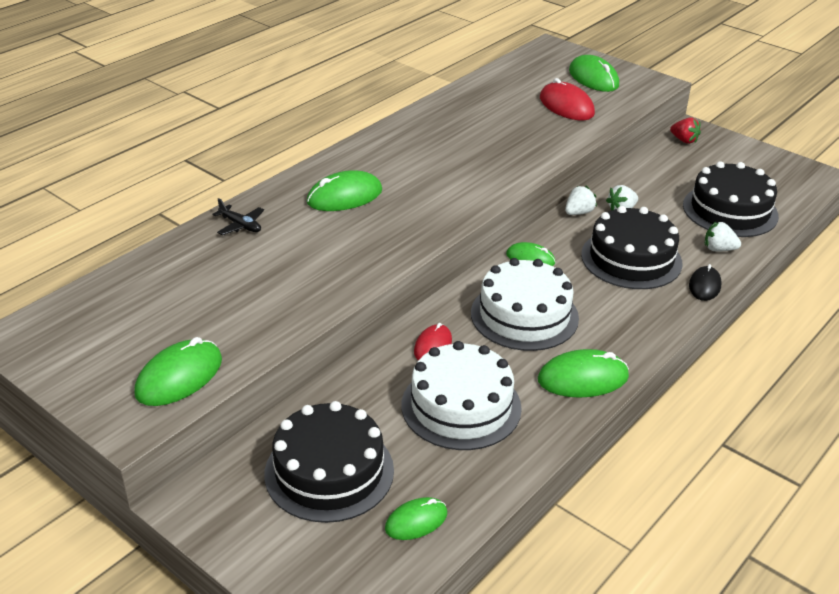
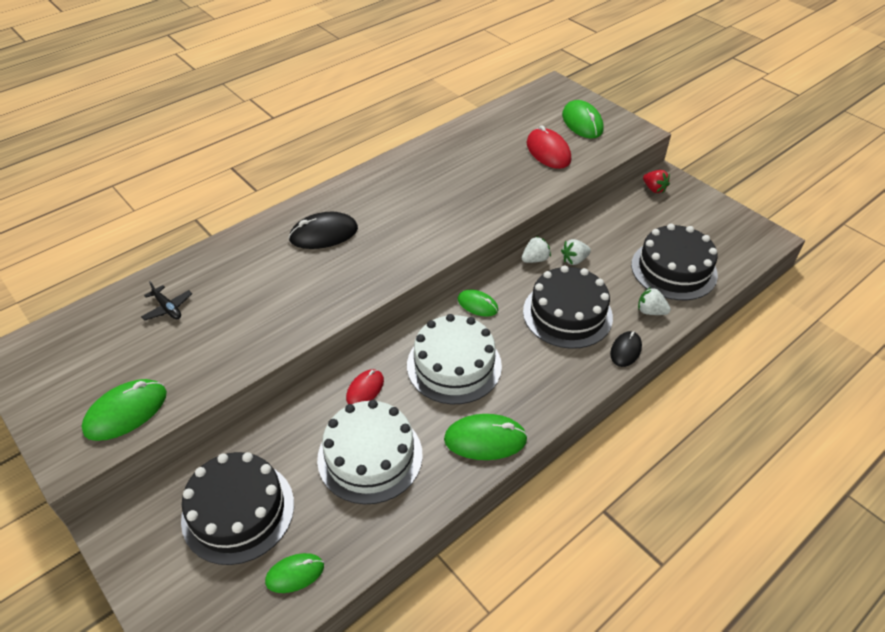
camera: 10 degrees right, 10 degrees up
(240, 225) = (227, 257): black plane -> black plane (168, 308)
(344, 196) = (324, 234): green mouse -> black mouse

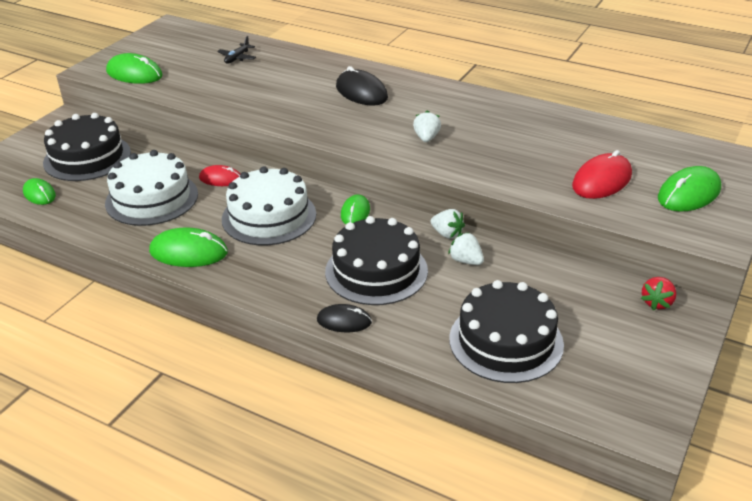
camera: 70 degrees right, 10 degrees down
(485, 439) = (188, 252): green mouse -> green mouse turned 60 degrees counterclockwise
(650, 311) = (417, 331): white strawberry -> white strawberry (426, 138)

